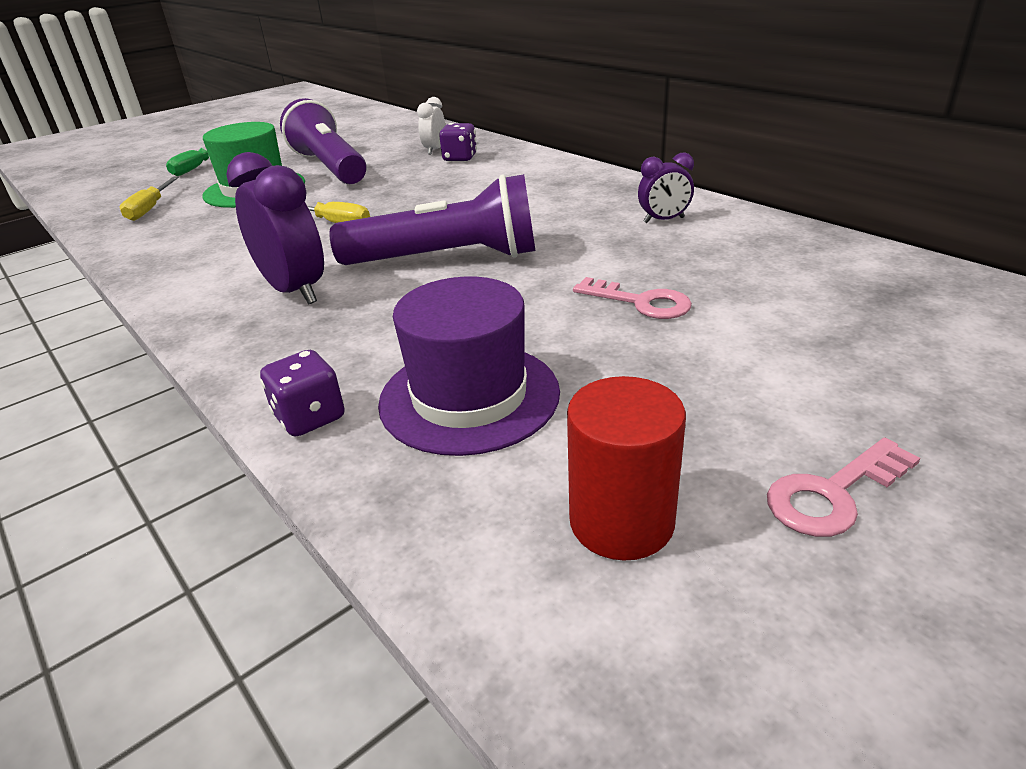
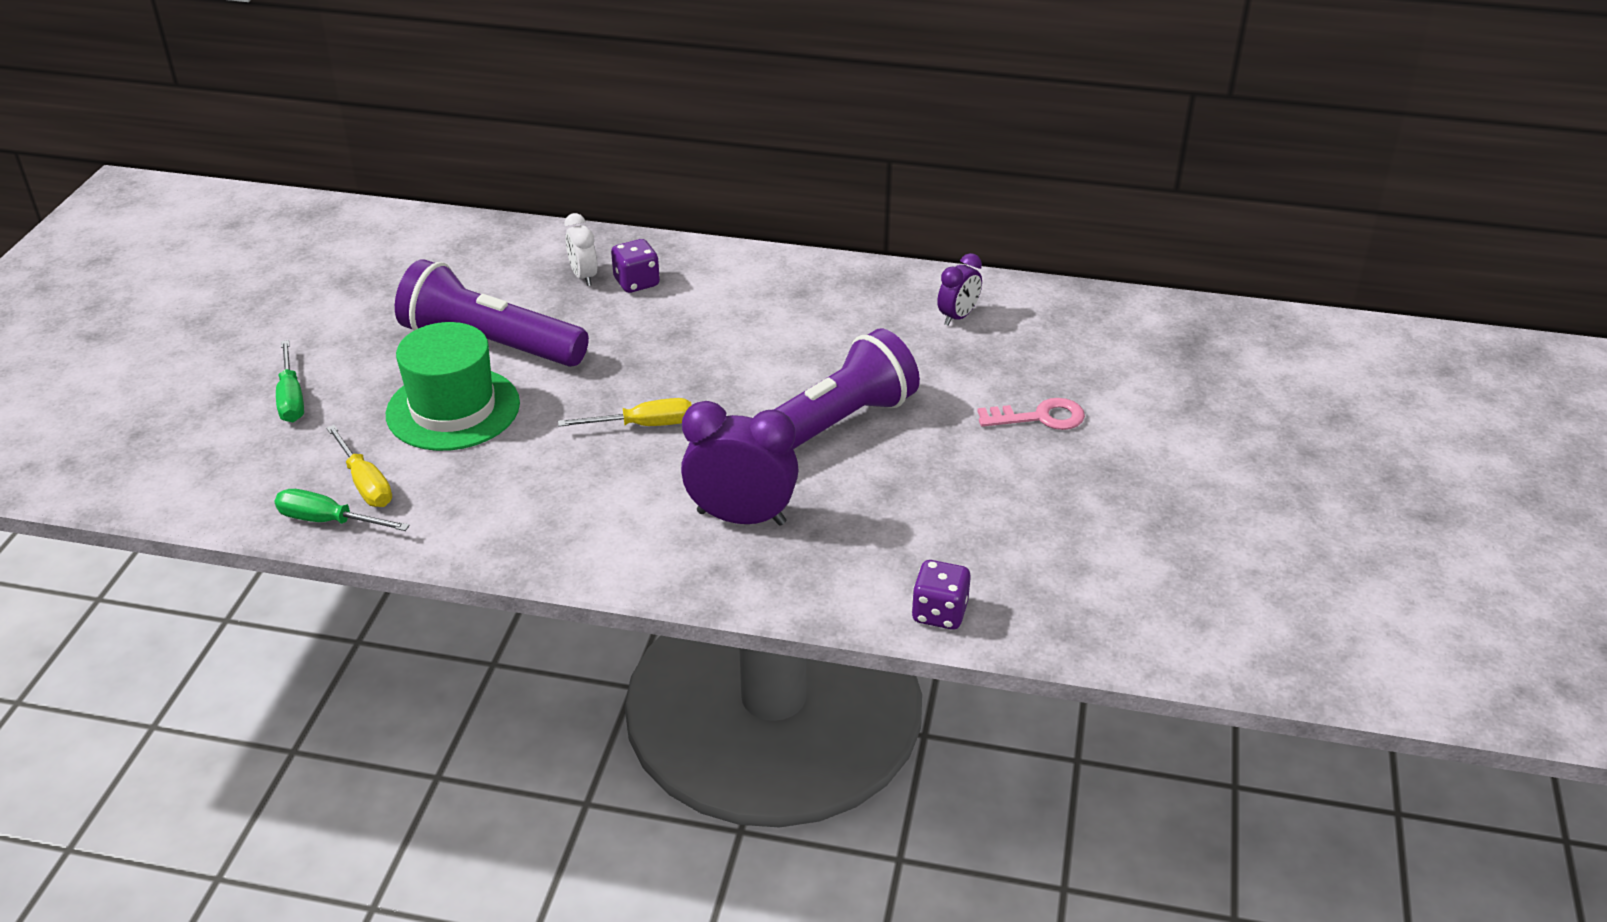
camera: 40 degrees left, 5 degrees up
(101, 220) = (329, 521): none -> green screwdriver
(469, 397) = (1023, 548): purple hat -> none
(621, 521) = (1204, 583): red cylinder -> none
(833, 494) = (1283, 516): pink key -> none

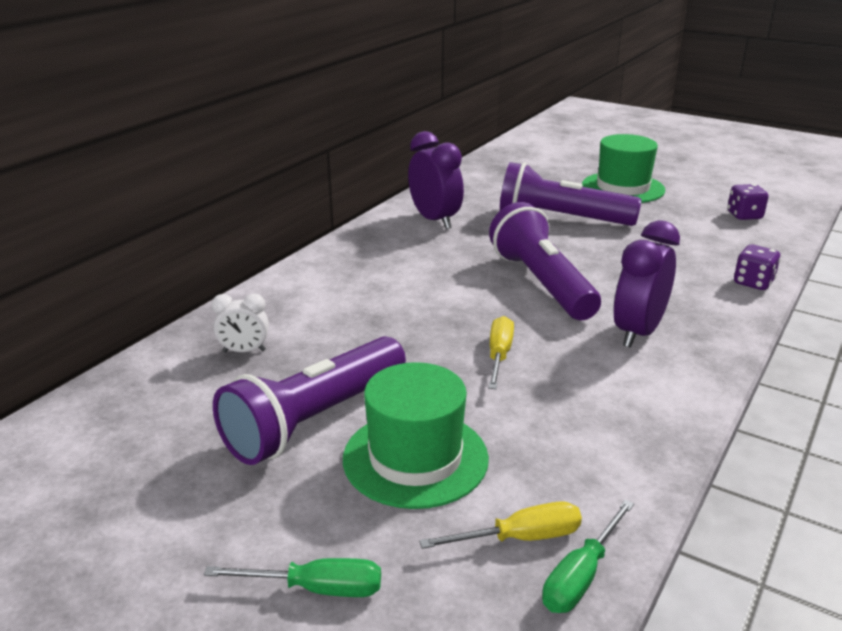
camera: 70 degrees left, 10 degrees down
(636, 283) = (281, 327): purple dice -> purple dice (744, 216)
(958, 317) = (435, 220): purple clock -> purple clock, size x1.79
(1040, 417) = (561, 219): pink key -> purple flashlight
(1215, 462) = (623, 188): none -> green hat

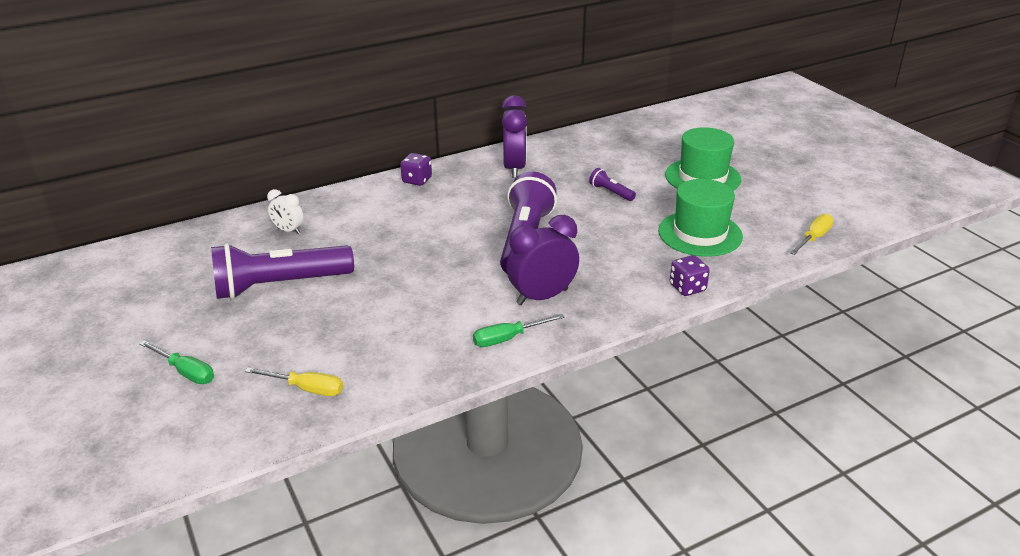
camera: 30 degrees right, 5 degrees up
(415, 458) = (306, 326): green hat -> green hat (700, 234)
(499, 355) = (429, 282): yellow screwdriver -> yellow screwdriver (813, 238)
(561, 219) = (611, 192): purple flashlight -> purple flashlight, size x0.43
(581, 576) = (312, 419): green screwdriver -> green screwdriver (508, 338)
(744, 216) = (772, 230): purple dice -> purple dice (417, 180)

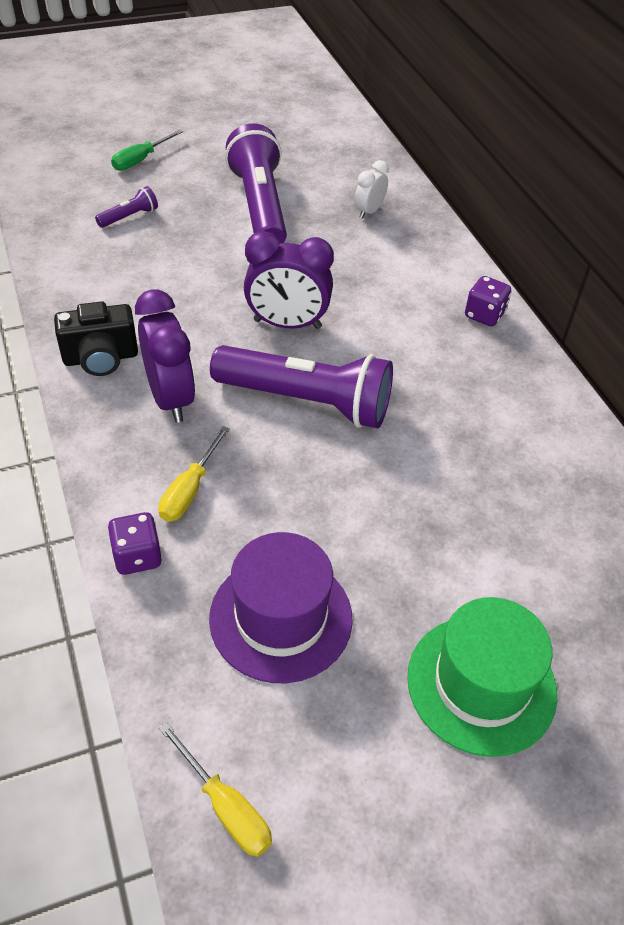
camera: 95 degrees right, 15 degrees up
(306, 389) = (85, 221): yellow screwdriver -> yellow screwdriver (190, 490)
(508, 338) = (101, 358): green screwdriver -> black camera
(514, 168) = (519, 419): purple clock -> purple clock (287, 324)
(611, 192) = (433, 525): purple flashlight -> purple flashlight (129, 217)
(700, 234) = (281, 618): green hat -> purple hat

